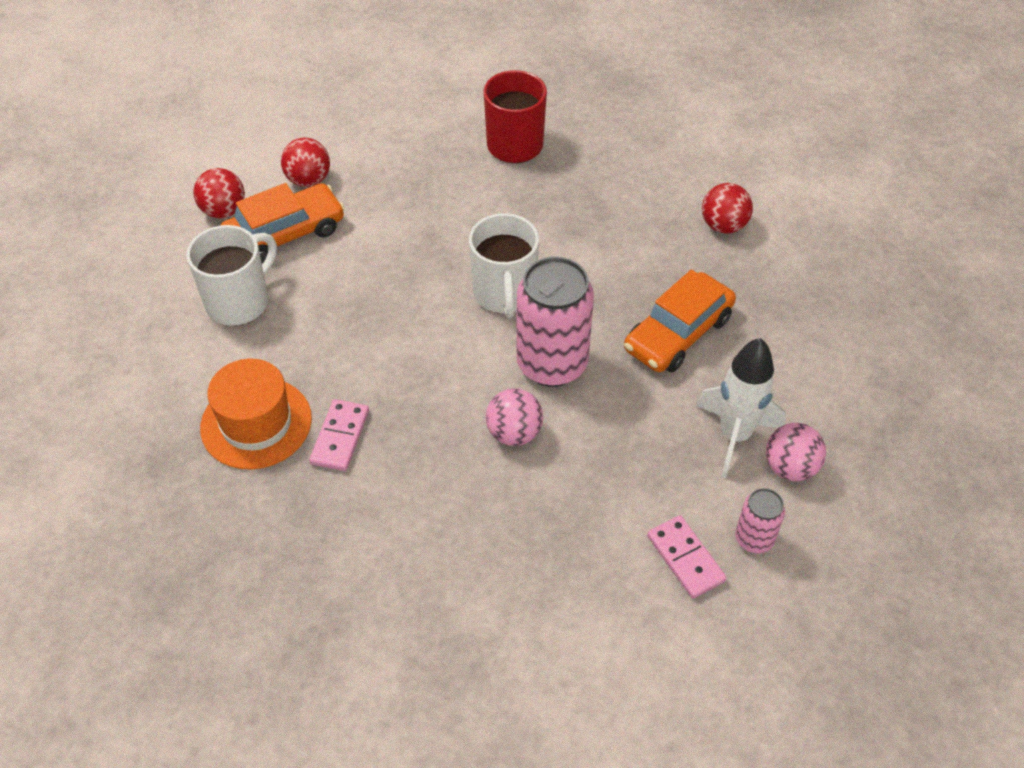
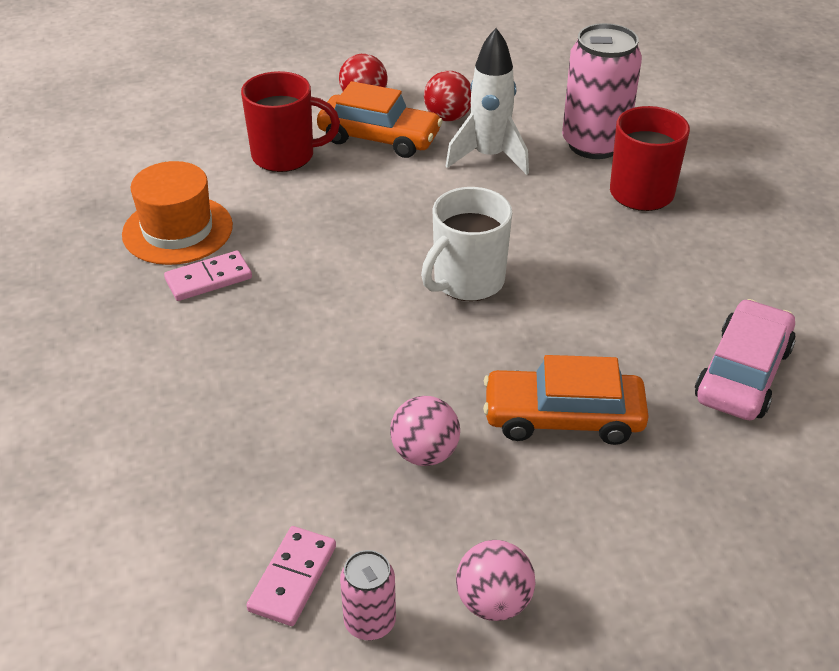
camera: 50 degrees right, 10 degrees down
(239, 302) = (285, 156): white mug -> red mug
(514, 433) = (319, 374): pink ball -> pink ball (425, 453)
(552, 364) = (423, 354): pink can -> pink can (594, 144)
(723, 225) = (743, 374): red ball -> pink car
(734, 436) = (485, 532): white rocket -> white rocket (489, 157)

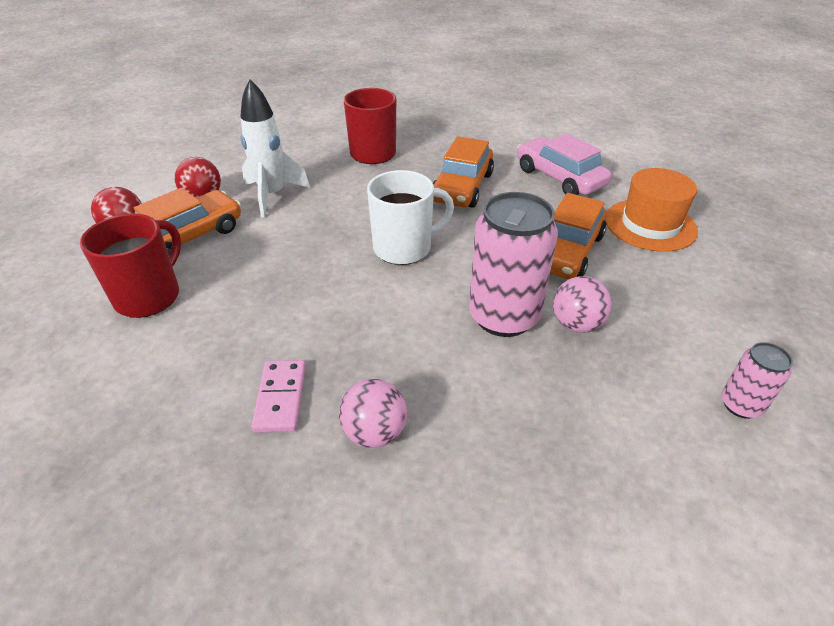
camera: 65 degrees left, 0 degrees up
(177, 230) = (183, 403): orange hat -> orange hat (650, 225)
(292, 578) = (689, 440): pink domino -> none
(467, 281) = (404, 248): white mug -> white mug turned 90 degrees counterclockwise
(493, 602) = (727, 335): pink ball -> pink ball (374, 433)
(594, 144) = (305, 153): pink can -> pink can (503, 317)
(632, 289) = (462, 187): none -> orange car

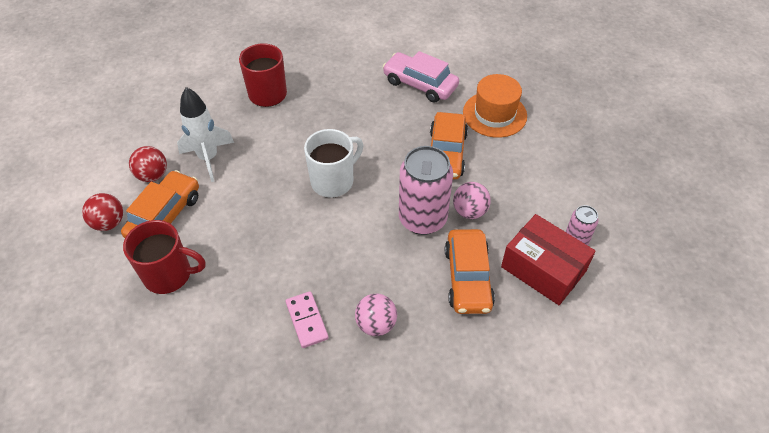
camera: 20 degrees left, 10 degrees up
(149, 296) = (169, 275): red mug -> red mug turned 90 degrees clockwise
(462, 187) = (352, 112): orange car -> orange car (468, 278)
(673, 431) = (543, 269): none -> red box

